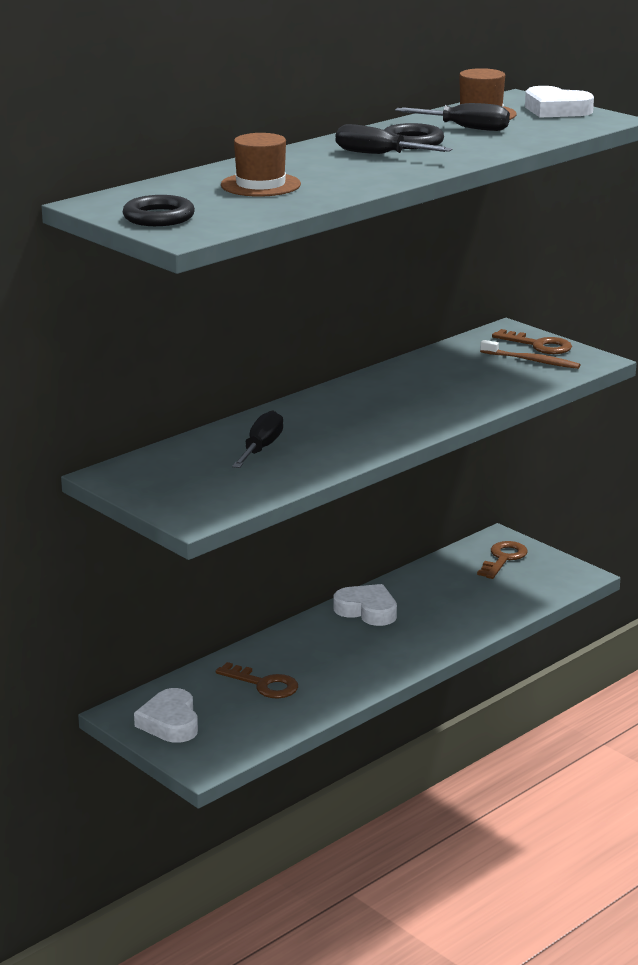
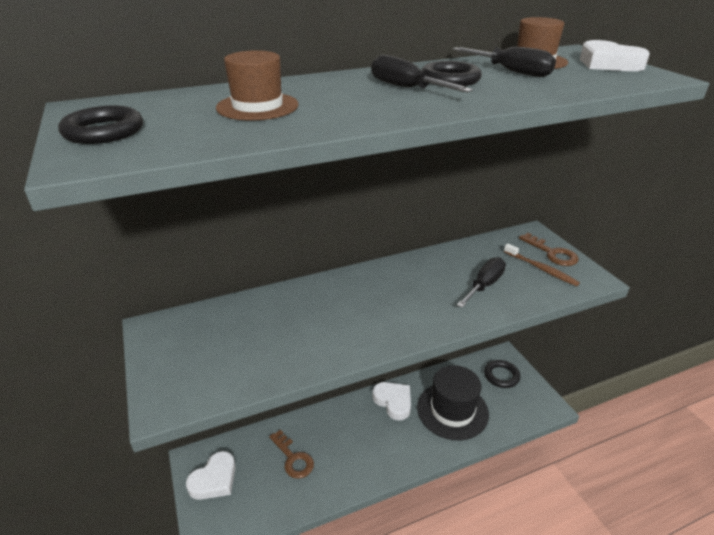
camera: 20 degrees right, 10 degrees up
(170, 722) = (214, 480): white heart -> white heart turned 150 degrees counterclockwise
(261, 448) = (281, 324): black screwdriver -> black screwdriver (484, 285)
(453, 602) = (452, 410): none -> black hat
(503, 559) = (501, 376): brown key -> black ring

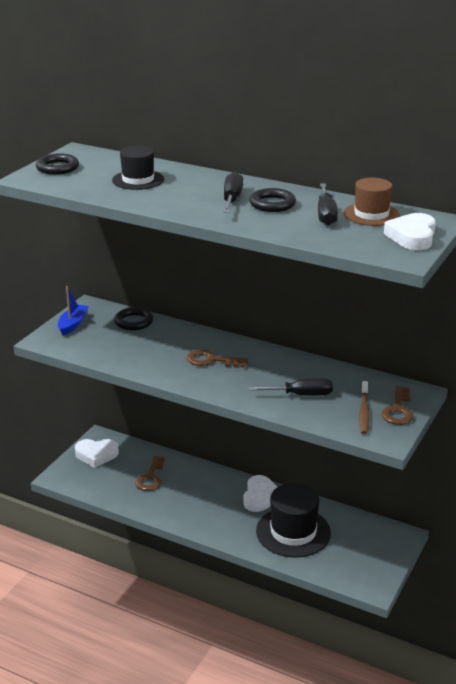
camera: 50 degrees right, 5 degrees down
(168, 360) = (73, 324): none -> blue boat
(257, 106) = (138, 180): brown hat -> black hat
(369, 303) = (212, 360): none -> brown key
(501, 376) = (372, 543): black ring -> black ring (134, 322)

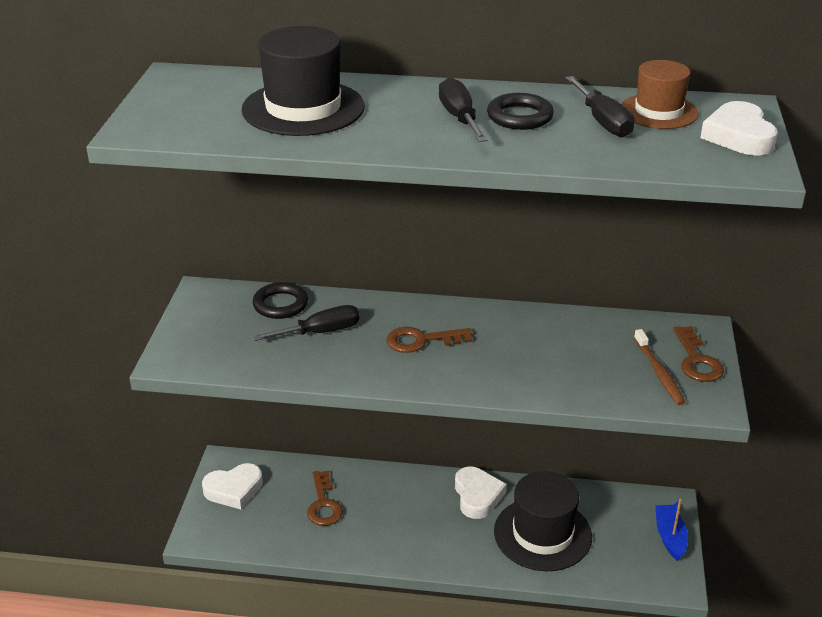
camera: 20 degrees left, 5 degrees up
(57, 168) = (168, 107): black ring -> none
(73, 324) = (197, 325): blue boat -> blue boat (670, 537)
(138, 180) = (303, 108): black hat -> black hat, size x1.59
(301, 395) = (567, 366): black screwdriver -> black screwdriver (320, 332)

